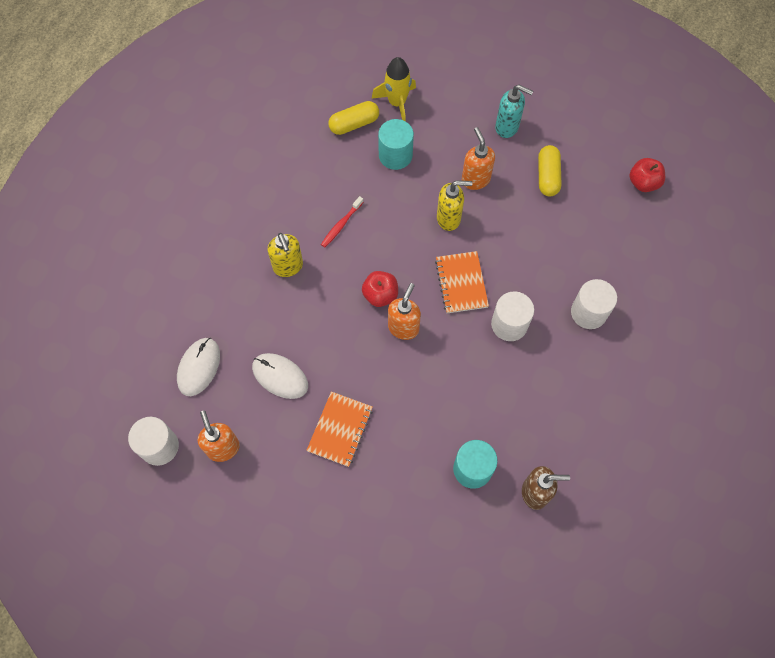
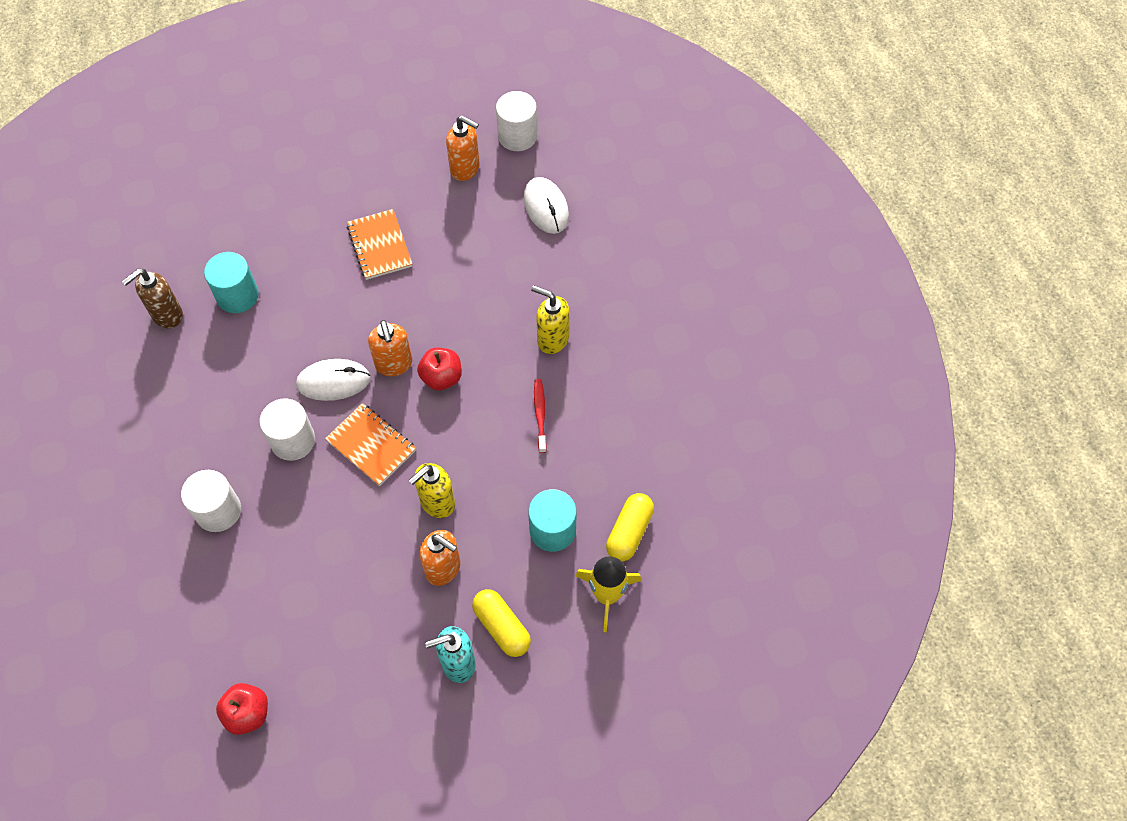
camera: 140 degrees right, 5 degrees down
(280, 376) = (469, 248): white mouse -> white mouse (333, 381)
(547, 176) = (366, 635): yellow capsule -> yellow capsule (502, 627)

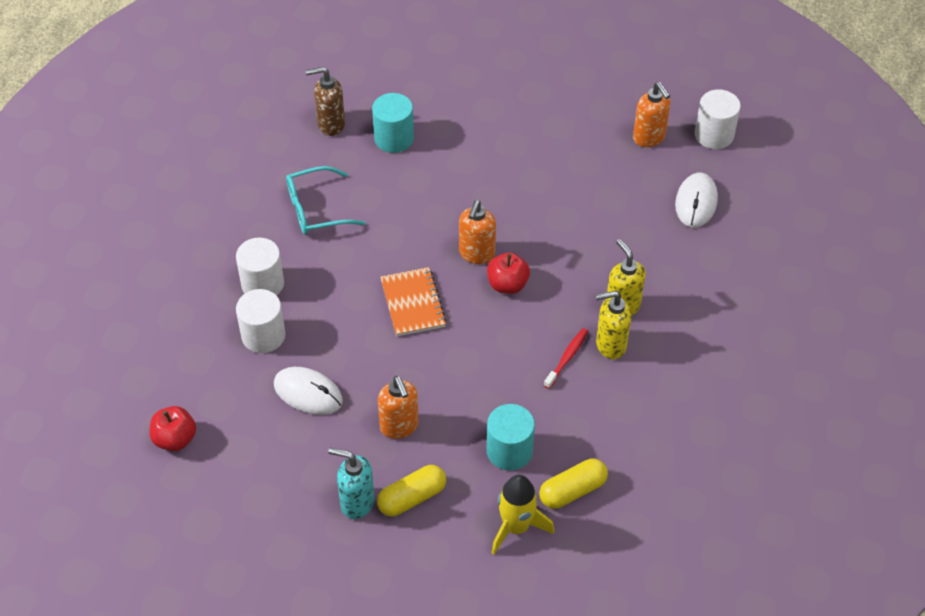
camera: 35 degrees right, 10 degrees down
(215, 408) = (316, 209): none -> turquoise glasses
(293, 440) = (355, 265): white cylinder -> white cylinder (263, 335)
(333, 381) = (419, 240): white mouse -> white mouse (308, 393)
(379, 246) = (533, 160): orange notebook -> none
(437, 503) = (431, 375): yellow soap dispenser -> yellow soap dispenser (610, 345)
(502, 627) = (412, 498): yellow capsule -> yellow capsule turned 60 degrees clockwise

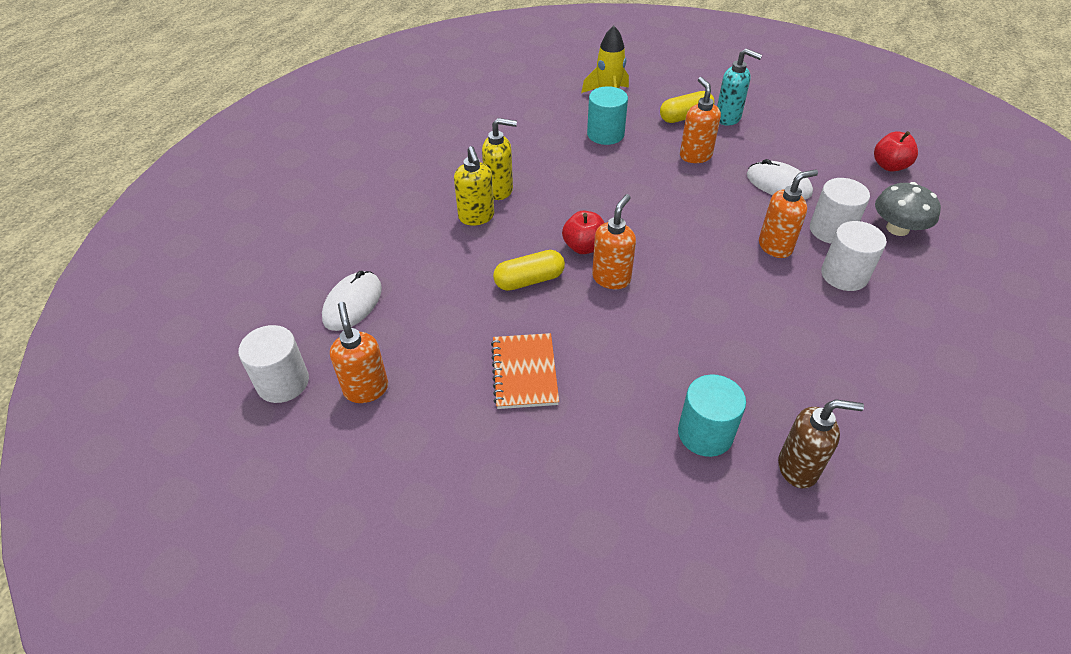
camera: 170 degrees left, 5 degrees down
(195, 346) = (897, 228): none -> grey mushroom
(316, 209) = (799, 348): turquoise glasses -> none
(322, 308) = (775, 246): none -> orange soap dispenser
(413, 303) = (682, 241): orange notebook -> orange notebook (524, 372)
(567, 358) = (542, 185): red toothbrush -> none
(572, 491) = (561, 110): yellow capsule -> yellow capsule (529, 280)

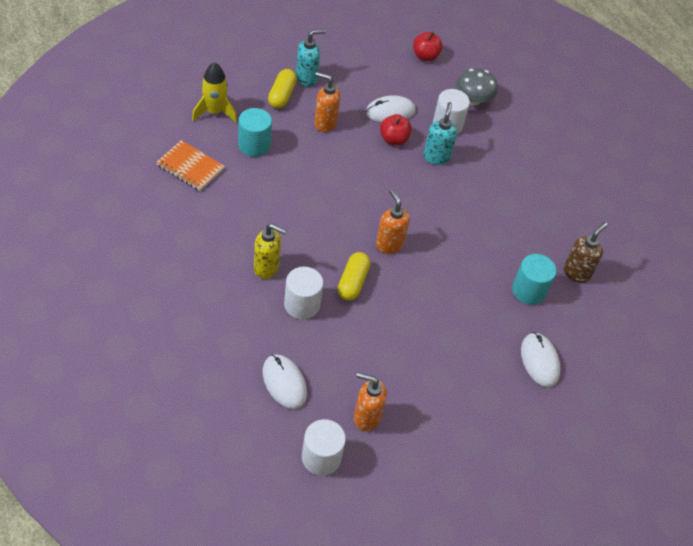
camera: 60 degrees left, 5 degrees up
(499, 190) = (252, 238): yellow soap dispenser -> none
(524, 372) = (423, 335): orange notebook -> orange notebook (190, 167)
(584, 247) = (350, 237): red apple -> red apple (393, 139)
(611, 509) = (539, 361): none -> white mouse
(775, 246) = (436, 157): orange soap dispenser -> turquoise soap dispenser
(844, 275) = (483, 150): white cylinder -> white cylinder (302, 304)

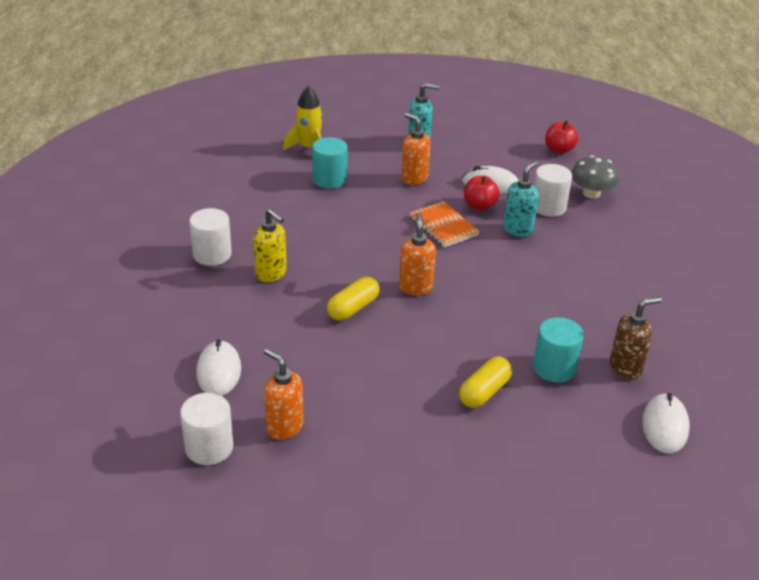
camera: 30 degrees right, 15 degrees down
(190, 167) = (255, 182): orange notebook -> orange notebook (443, 226)
(282, 95) = (384, 150): yellow capsule -> yellow capsule (484, 392)
(302, 304) = (285, 312): white cylinder -> white cylinder (212, 254)
(539, 361) = (526, 436): white mouse -> white mouse (665, 426)

